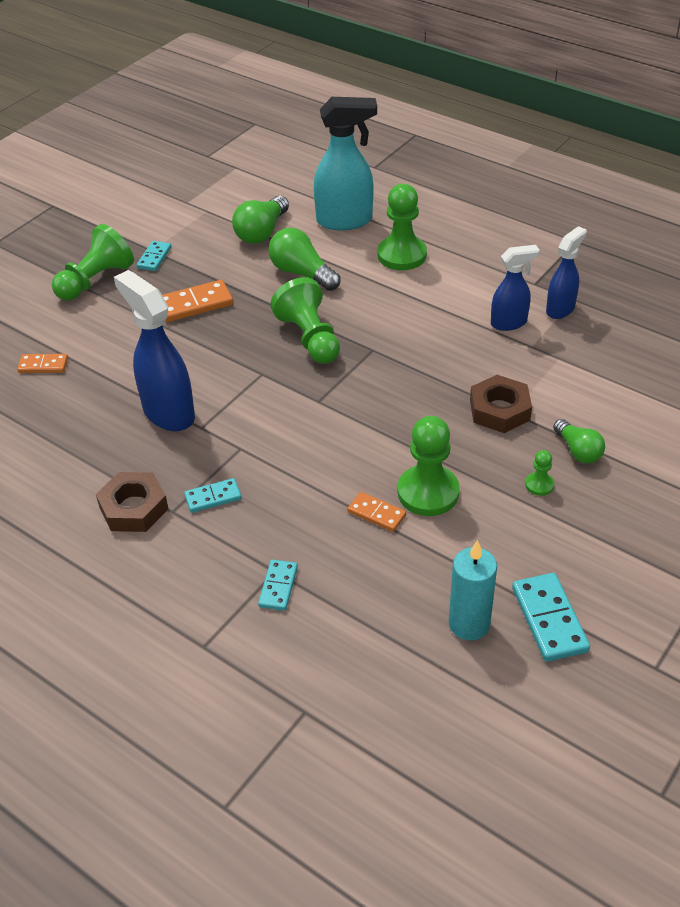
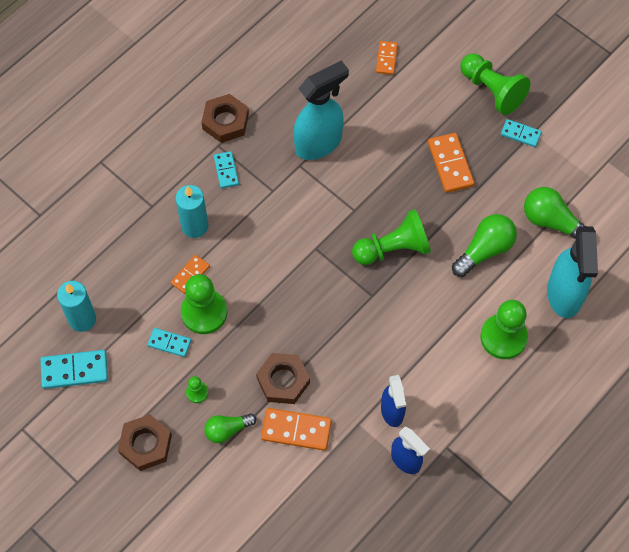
camera: 95 degrees right, 20 degrees up
(168, 413) = (319, 143): blue spray bottle -> turquoise spray bottle
(278, 587) = (138, 207): turquoise domino -> turquoise domino (169, 343)
(302, 519) = (195, 226): none -> turquoise candle
(556, 393) = (296, 430): none -> orange domino
(626, 525) = (145, 444): none -> brown nut

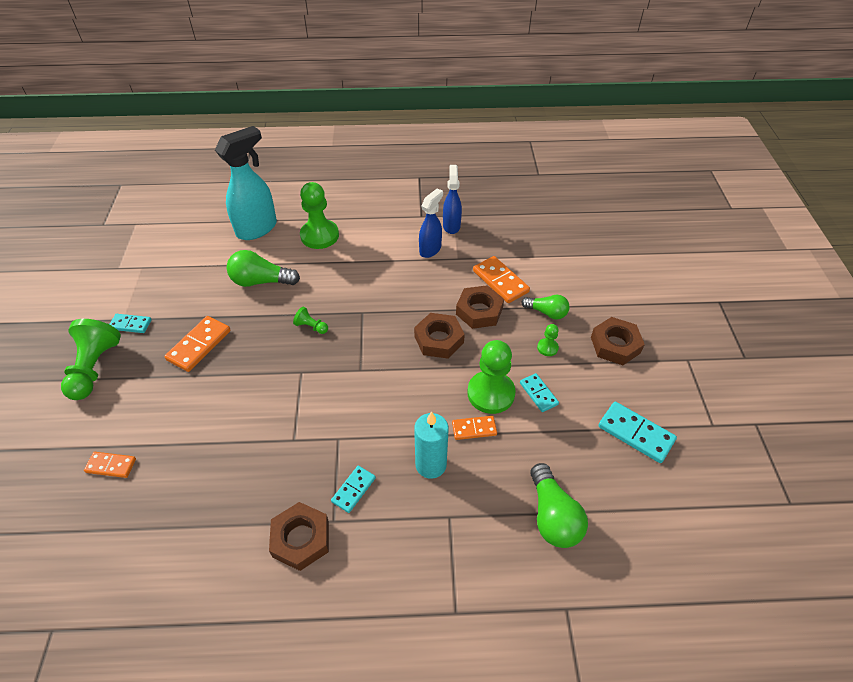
camera: 135 degrees left, 15 degrees down
(82, 319) = (598, 468): turquoise candle -> none
(287, 324) = (439, 339): none -> brown nut
(319, 143) = (257, 444): turquoise spray bottle -> none
(386, 59) = (111, 465): orange domino -> orange domino turned 45 degrees clockwise
(393, 248) = (311, 327): green pawn -> green pawn, size x0.47
(520, 134) = (130, 325): turquoise domino -> turquoise domino turned 60 degrees counterclockwise
(552, 221) = (202, 264): green light bulb -> green light bulb (552, 516)

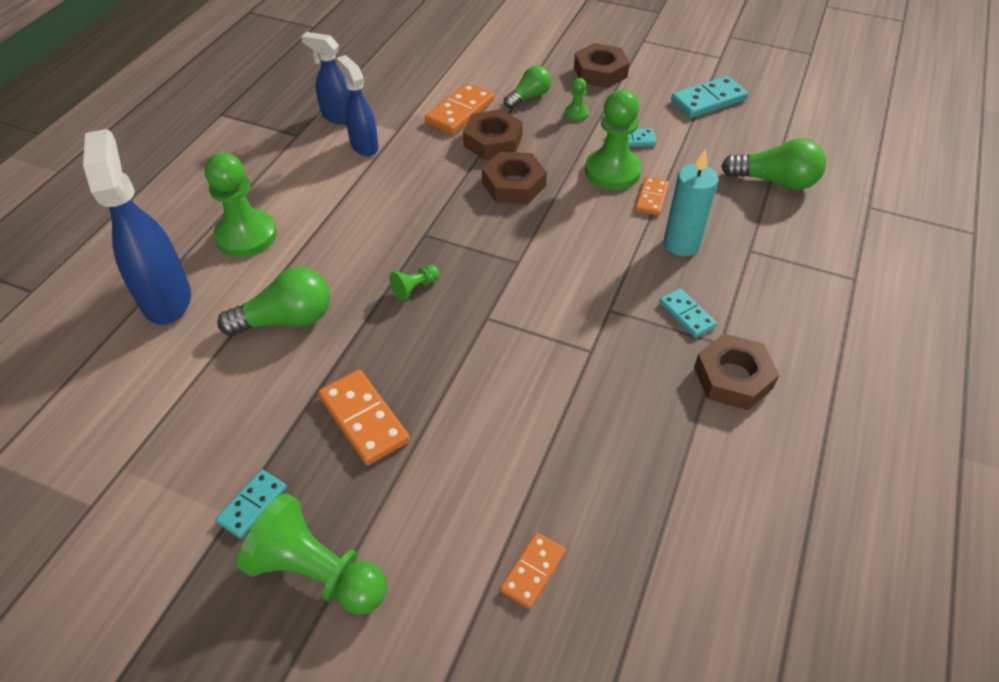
camera: 65 degrees left, 0 degrees up
(257, 228) = (166, 298): turquoise spray bottle -> blue spray bottle
(261, 281) = (286, 320): green light bulb -> green light bulb turned 135 degrees counterclockwise
(500, 281) = (460, 112): orange domino -> orange domino turned 45 degrees counterclockwise

